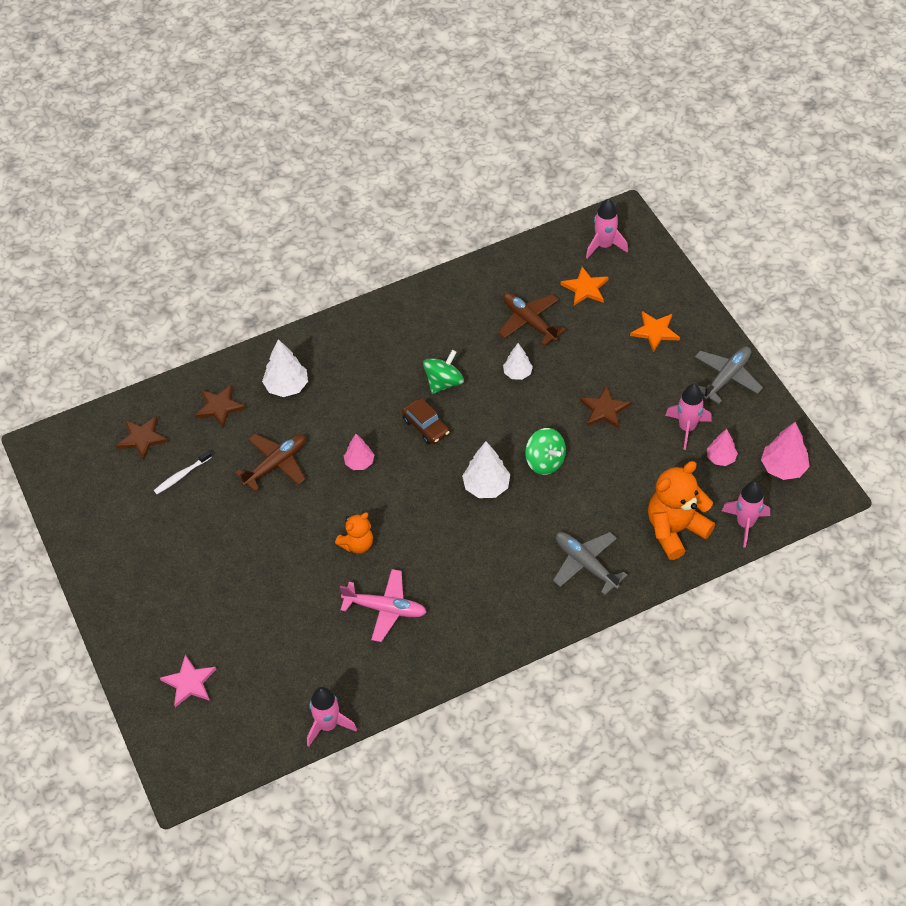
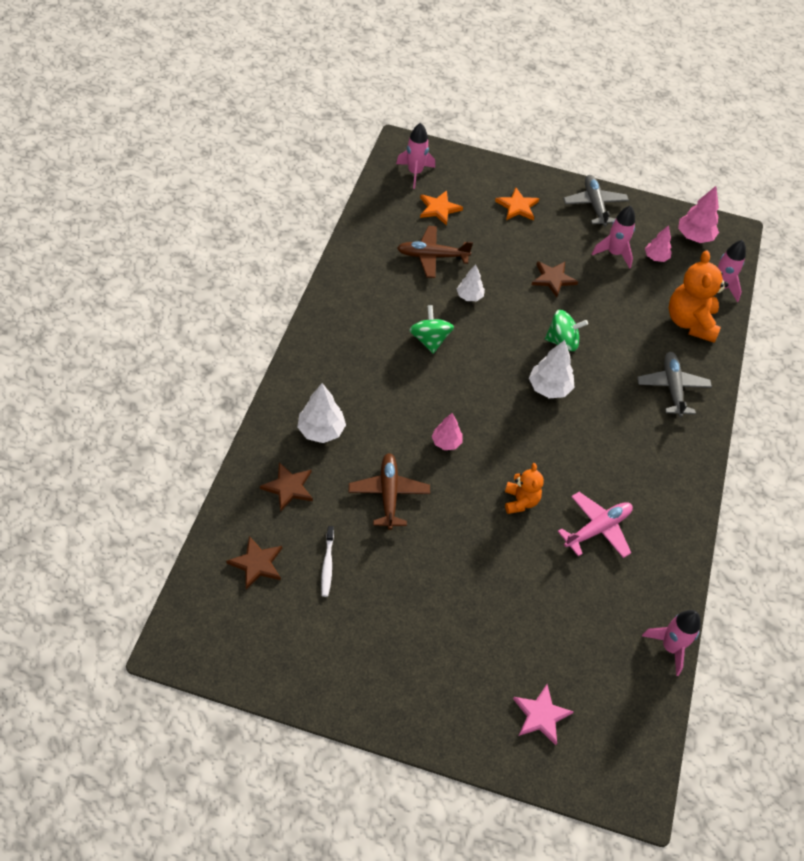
camera: 55 degrees left, 0 degrees up
(426, 426) = (458, 379): brown car -> none
(585, 564) = (672, 388): grey plane -> grey plane turned 90 degrees clockwise

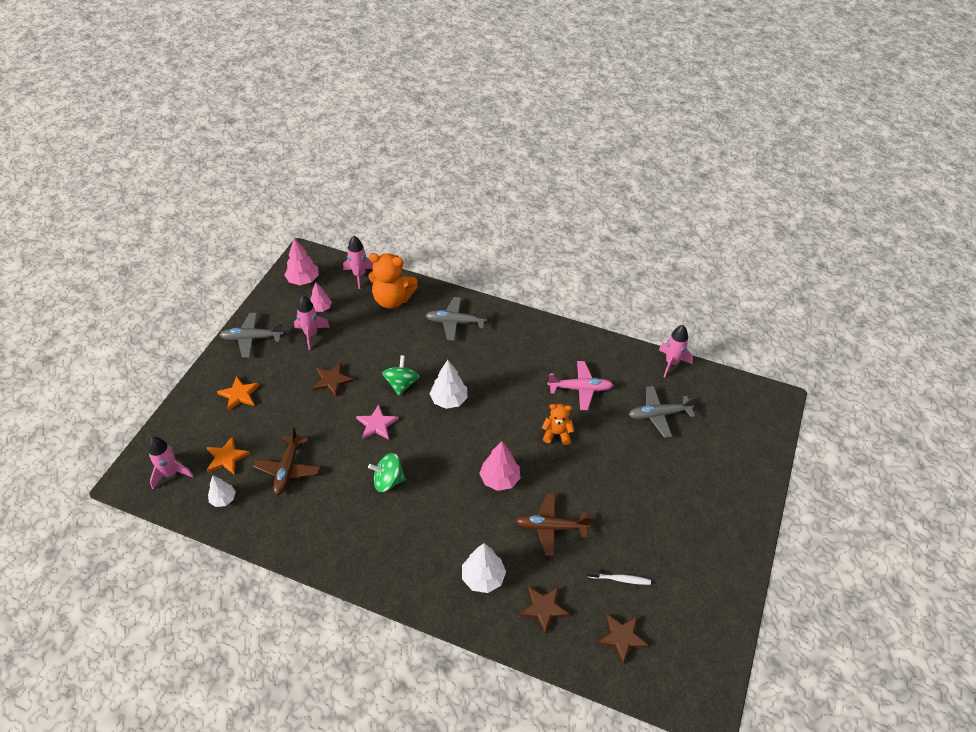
camera: 80 degrees left, 5 degrees down
(446, 442) = (500, 479): pink tree -> pink tree, size x1.54
(469, 296) = (342, 444): white tree -> white tree (223, 499)
(541, 715) = (731, 444): pink star -> pink star (377, 424)
(574, 623) = (658, 415): none -> grey plane
(597, 529) = (580, 389): pink plane -> pink plane turned 120 degrees clockwise

